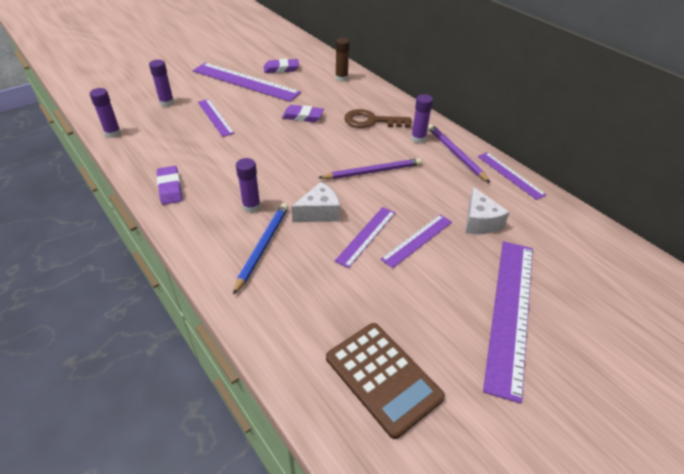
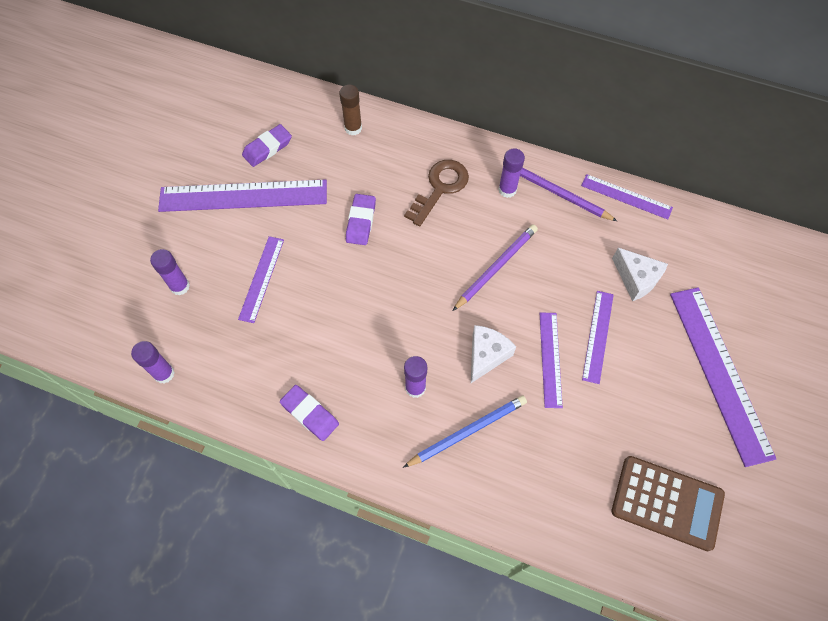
camera: 30 degrees left, 20 degrees up
(215, 117) = (261, 278): purple ruler -> purple ruler turned 75 degrees clockwise
(262, 246) = (467, 431): blue pencil -> blue pencil turned 75 degrees clockwise
(303, 117) = (361, 222): purple eraser -> purple eraser turned 60 degrees counterclockwise
(371, 121) = (440, 188): brown key -> brown key turned 150 degrees clockwise

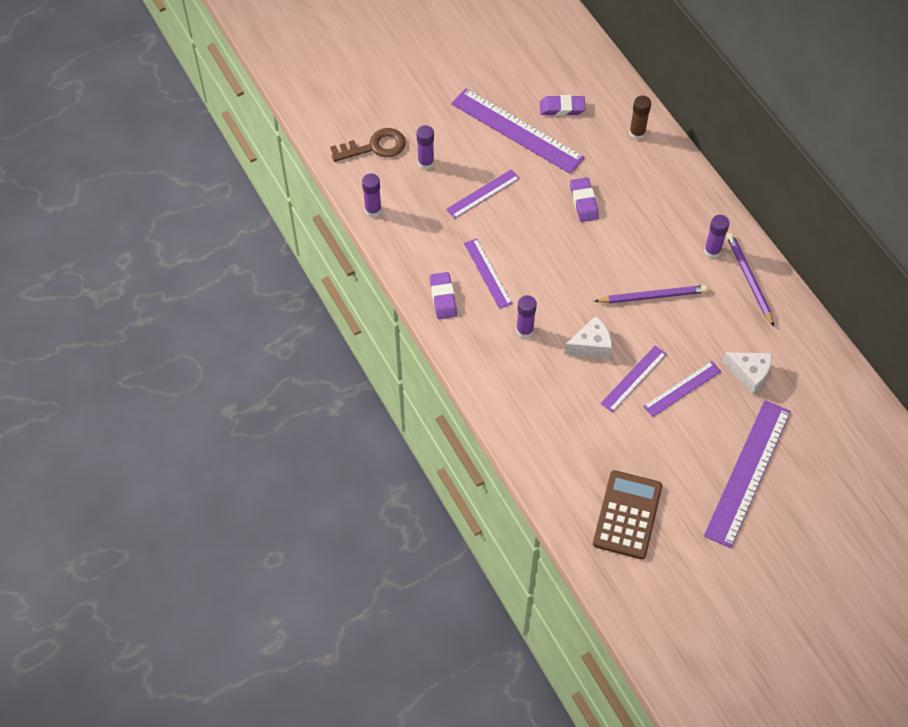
camera: 40 degrees right, 5 degrees down
(361, 222) = (583, 202): purple eraser -> purple eraser turned 60 degrees counterclockwise
(440, 188) = (663, 217): brown key -> brown key (375, 147)
(467, 431) = (535, 380): blue pencil -> none
(626, 196) = (800, 316): purple ruler -> purple ruler (487, 273)
(636, 279) = (749, 374): white cheese -> white cheese turned 60 degrees counterclockwise
(667, 503) = (627, 515): brown calculator -> brown calculator turned 135 degrees counterclockwise

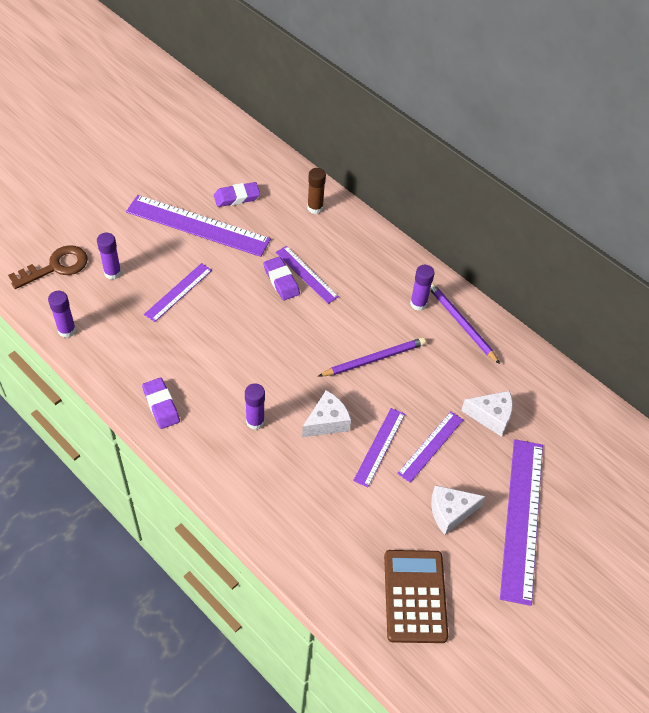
camera: 20 degrees left, 5 degrees down
(487, 273) = (202, 370): purple ruler -> purple ruler (306, 274)
(682, 451) = (450, 512): none -> white cheese

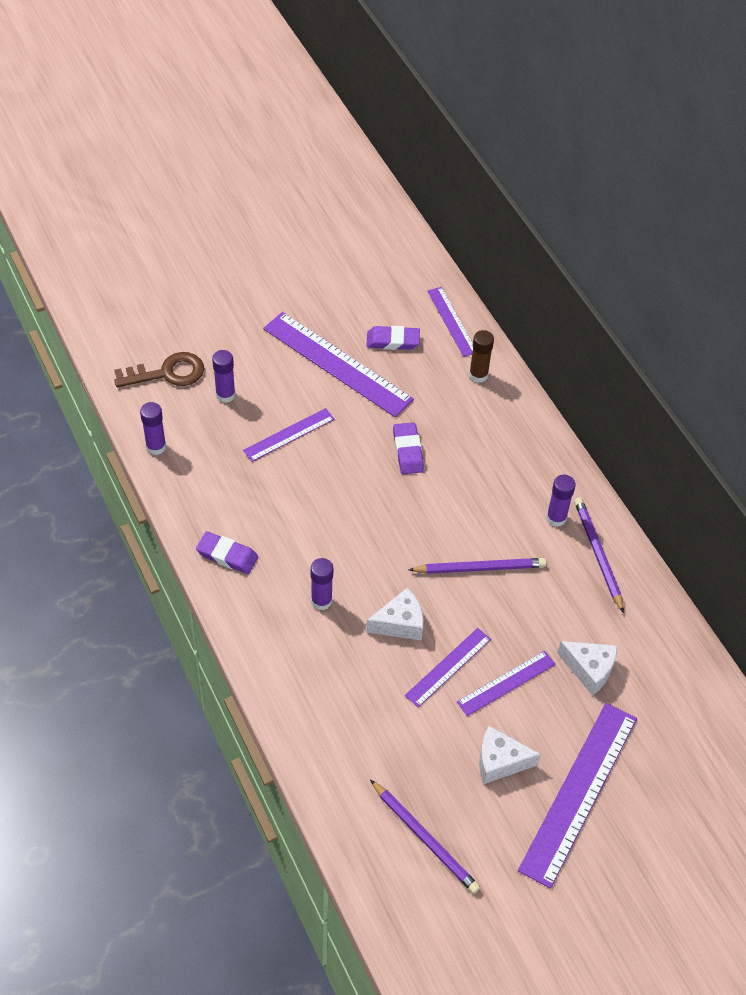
camera: 20 degrees right, 0 degrees up
(161, 405) = (227, 555): purple eraser -> purple eraser turned 60 degrees counterclockwise
(306, 274) = (439, 451): purple ruler -> purple ruler (452, 321)
(415, 596) = (425, 838): brown calculator -> purple pencil

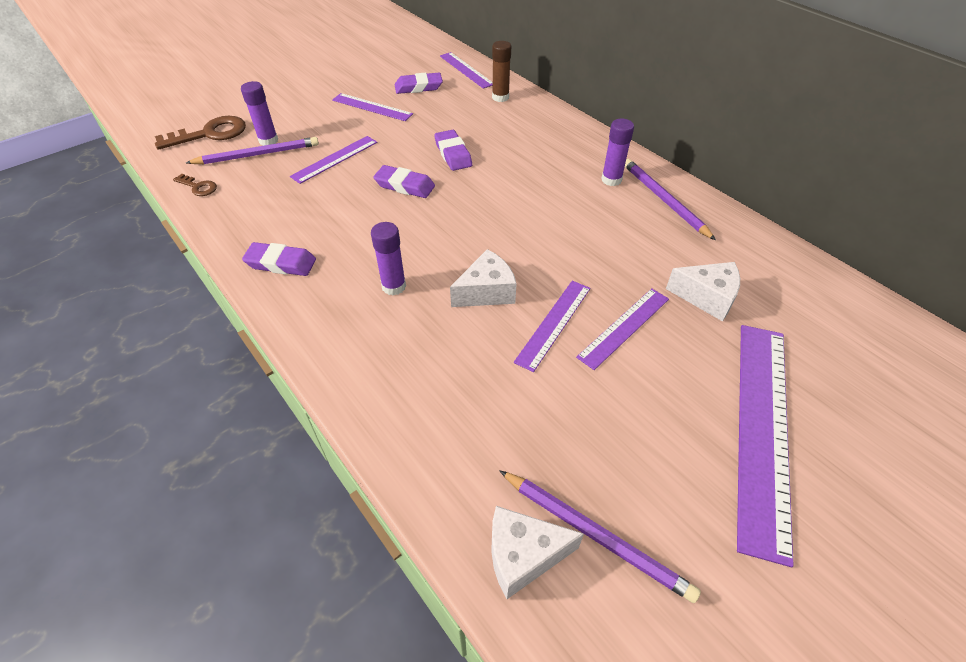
camera: 10 degrees left, 5 degrees down
(156, 447) = (198, 187): purple glue stick -> brown key
(337, 364) = (372, 107): purple ruler -> purple ruler, size x0.55
(352, 485) = (405, 186): none -> purple eraser
(480, 568) = (554, 229): purple pencil -> purple pencil (257, 154)
(500, 761) = (652, 413): white cheese -> white cheese (523, 555)

